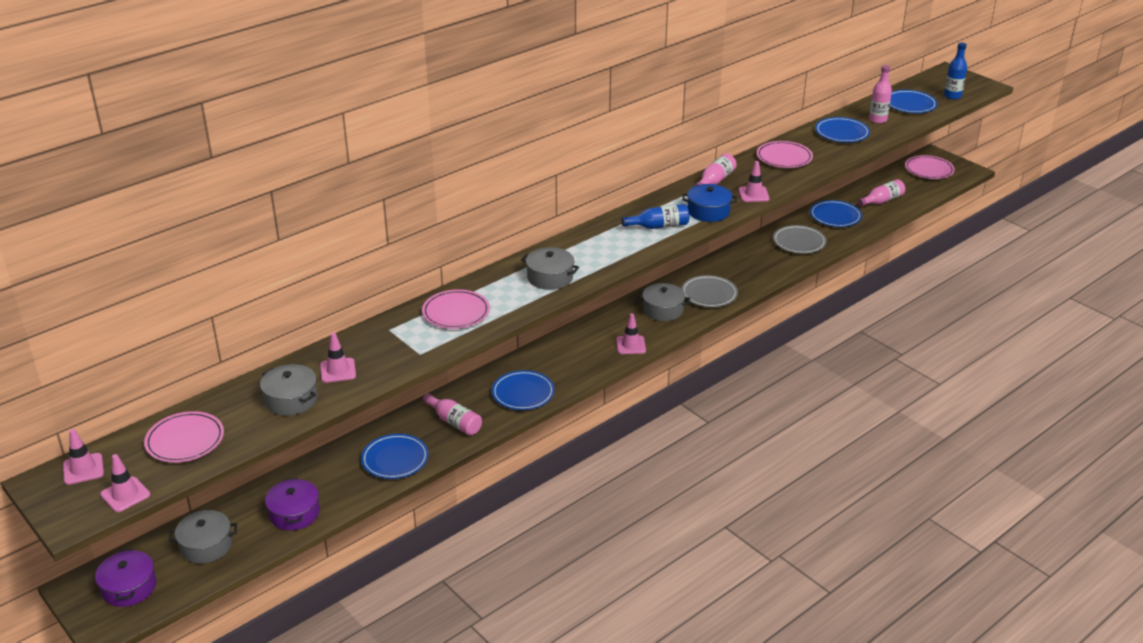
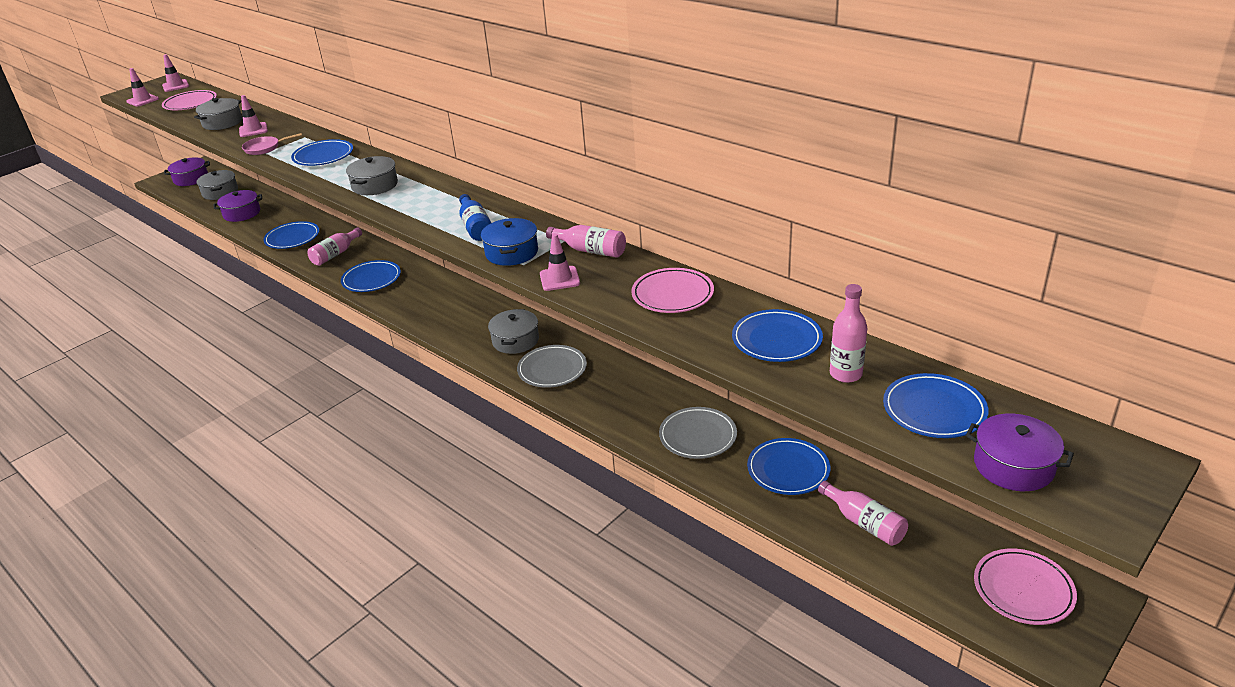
camera: 85 degrees right, 0 degrees up
(405, 355) = (264, 148): none -> pink pan
(456, 312) = (323, 156): pink plate -> blue plate
(630, 345) = (447, 327): pink traffic cone -> none
(952, 96) = (1013, 466): blue bottle -> purple pot

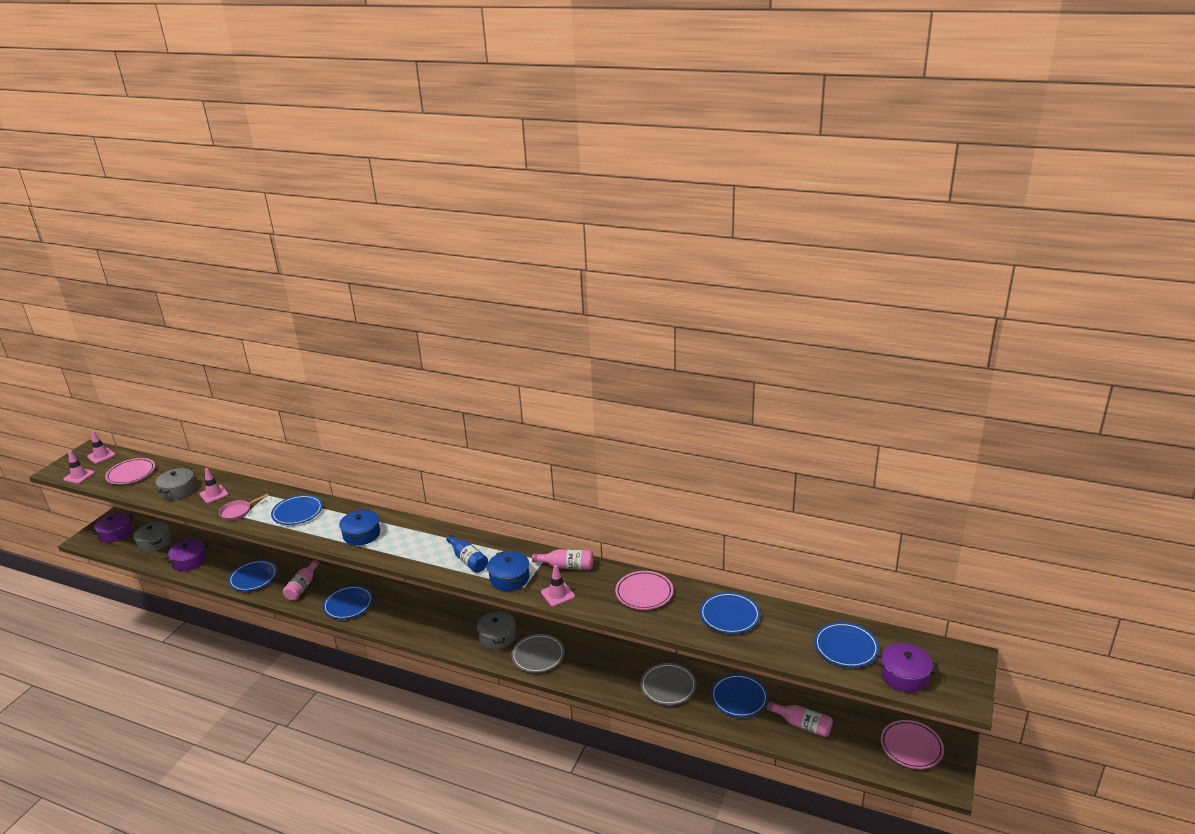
camera: 20 degrees left, 5 degrees down
(375, 185) = (361, 534): grey pot -> blue pot
(845, 374) = (783, 633): pink bottle -> none

